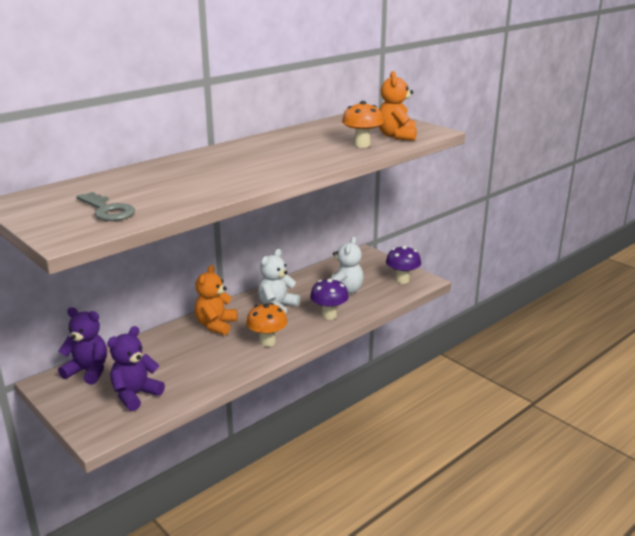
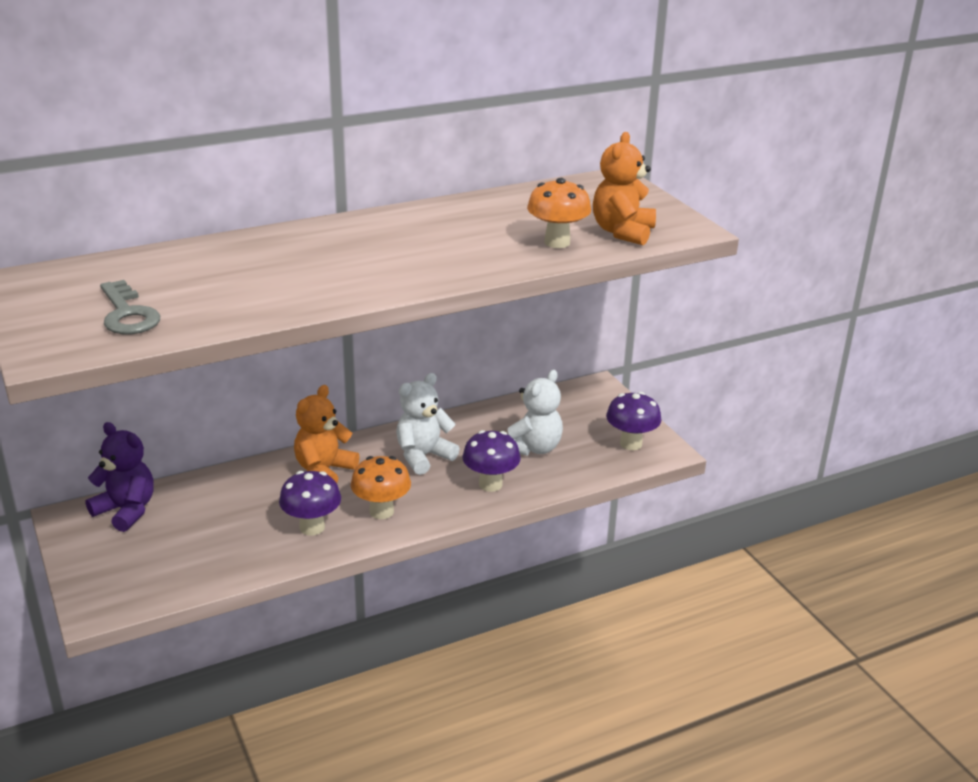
camera: 15 degrees right, 5 degrees up
(135, 395) = (169, 559): purple teddy bear -> none
(226, 359) = (312, 527): none -> purple mushroom

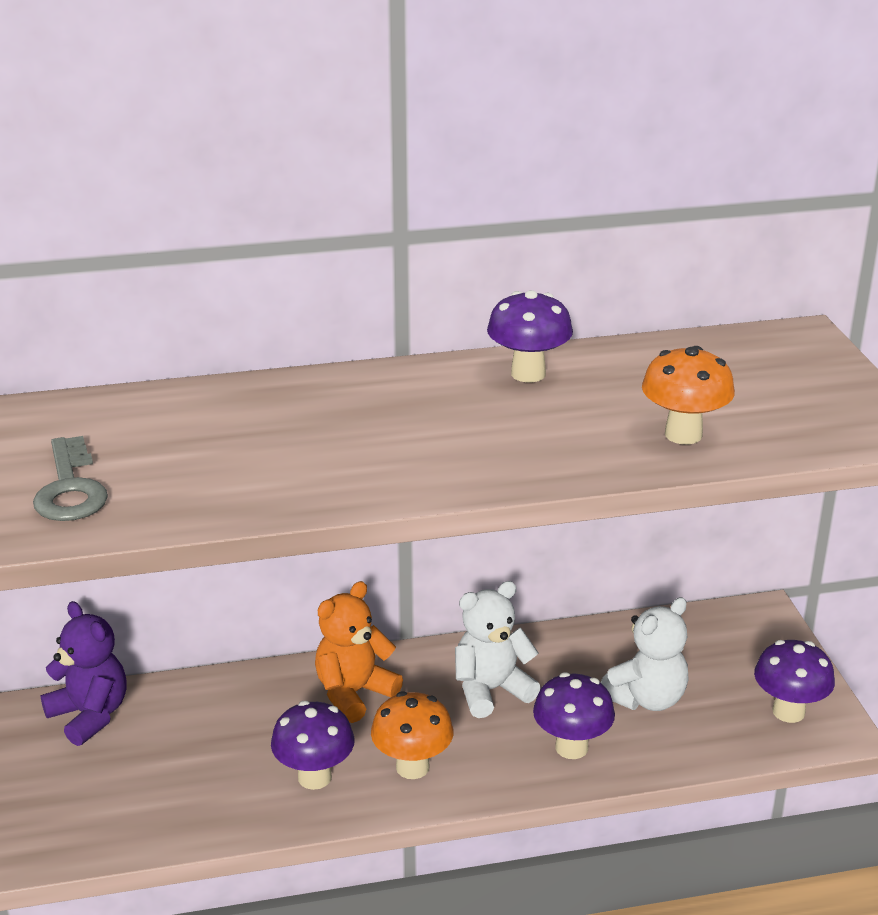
camera: 15 degrees right, 0 degrees up
(437, 216) = (528, 374): none -> purple mushroom
(622, 232) = (785, 427): orange teddy bear -> none

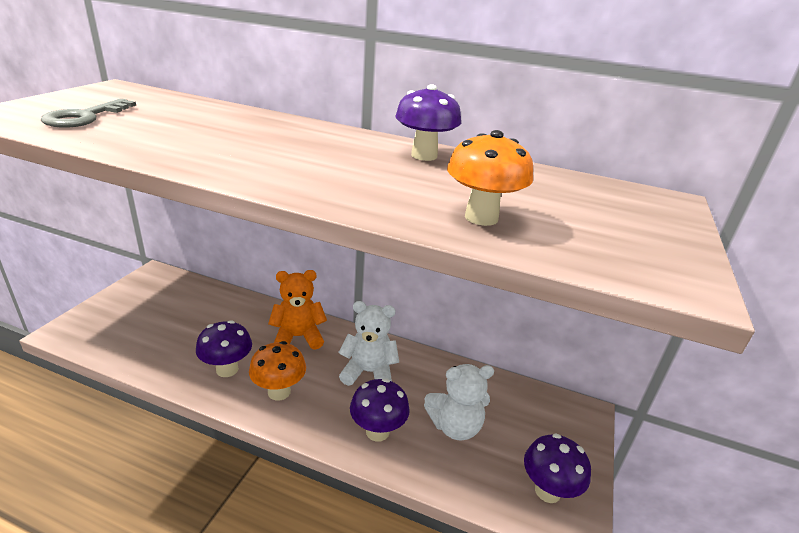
camera: 30 degrees right, 0 degrees up
(90, 715) = (177, 288): purple teddy bear -> none

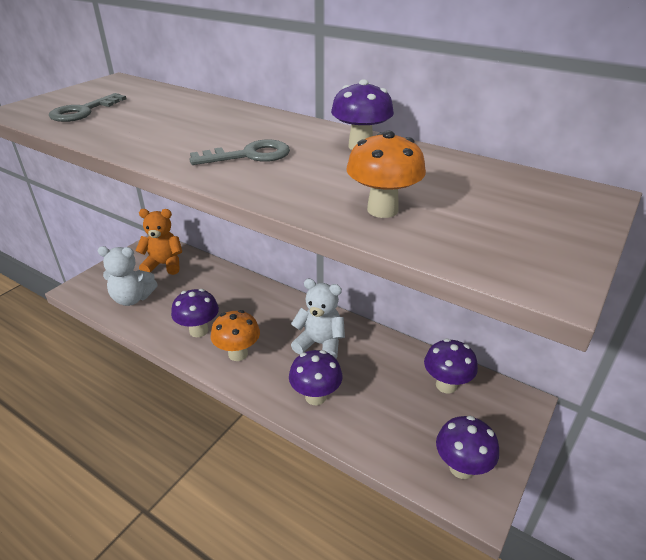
camera: 15 degrees right, 5 degrees up
(298, 337) = (264, 307): orange teddy bear -> orange teddy bear (164, 265)
(308, 164) = (249, 155): none -> grey key
(455, 426) = (388, 400): white teddy bear -> white teddy bear (132, 298)
(508, 403) = (446, 385): none -> purple mushroom

